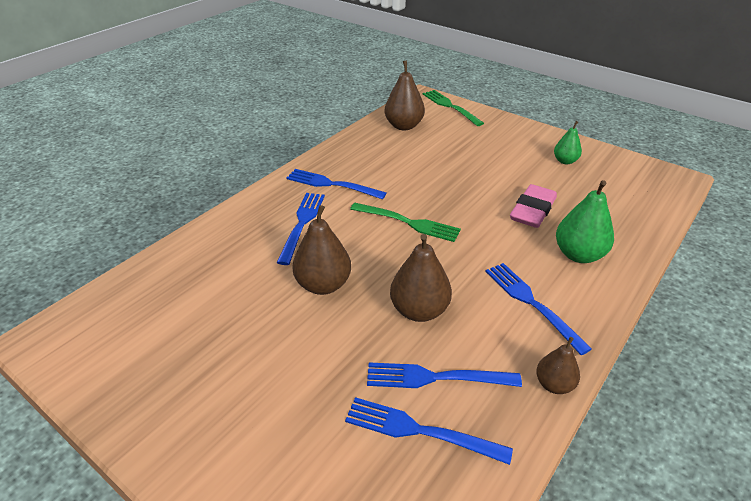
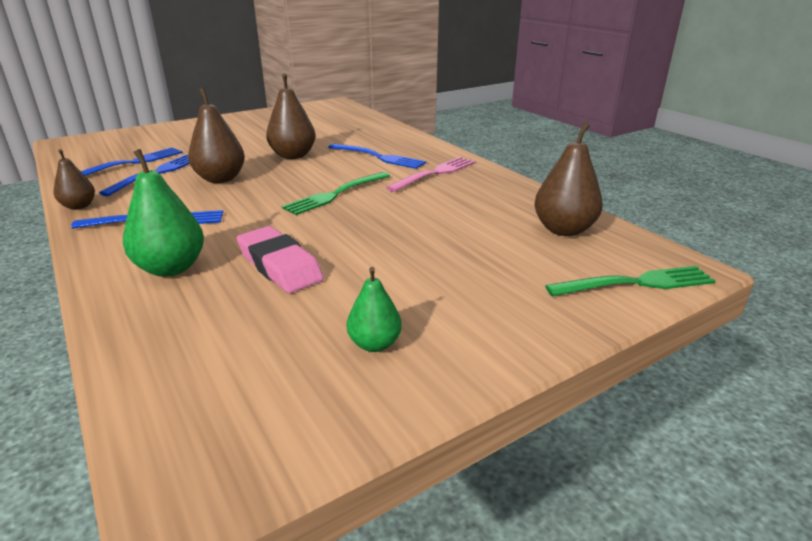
camera: 110 degrees right, 10 degrees down
(332, 184) = (435, 173): blue fork -> pink fork

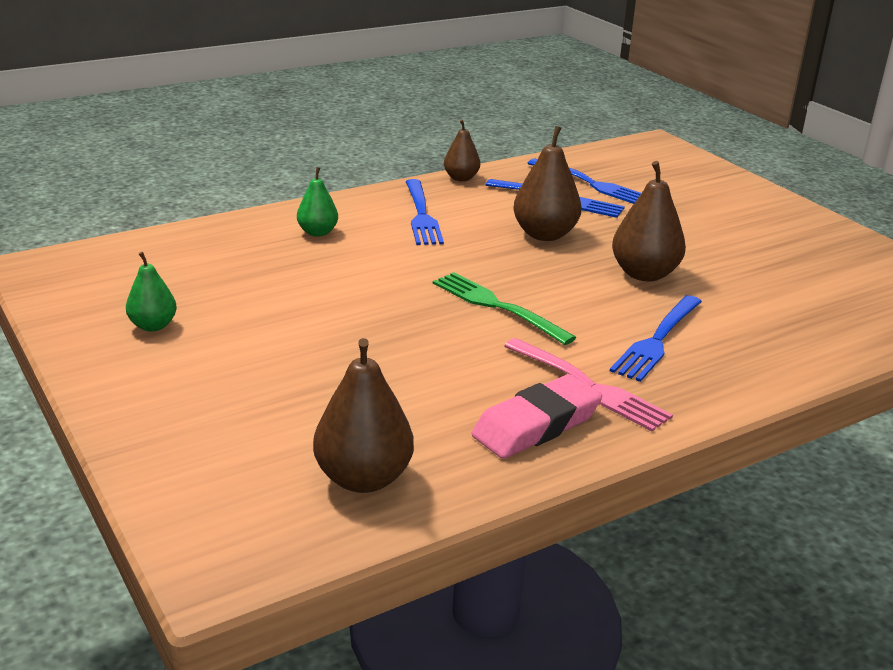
camera: 90 degrees right, 0 degrees up
(171, 268) = (317, 232): green pear -> green pear, size x0.60
(280, 266) = (308, 280): pink eraser -> pink eraser (536, 425)
(636, 283) = (195, 507): green fork -> none

